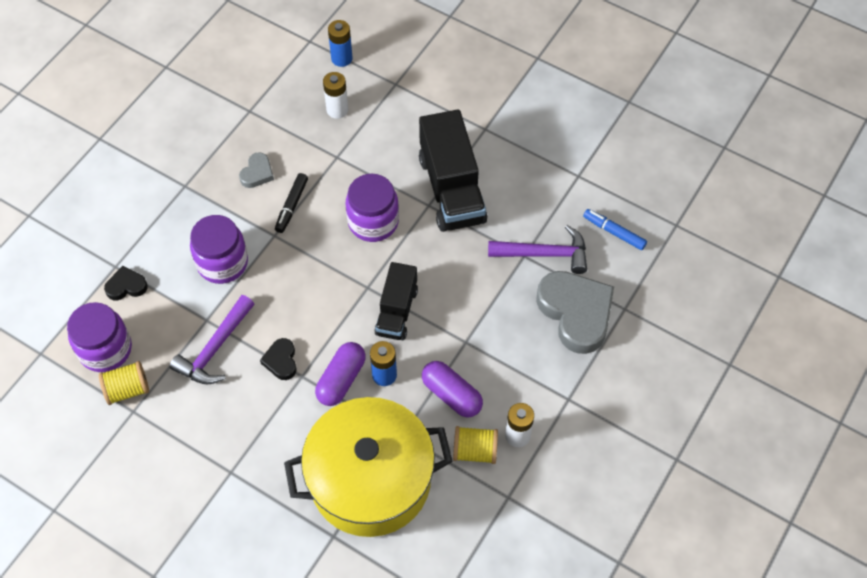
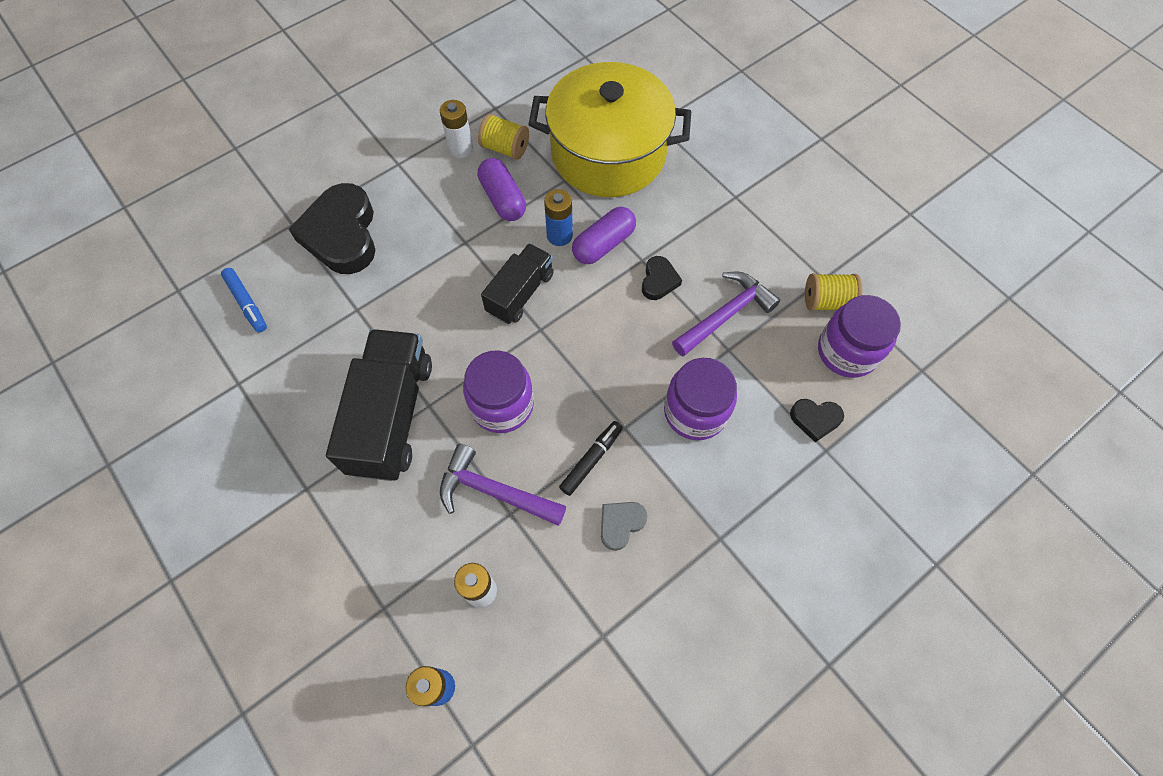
camera: 160 degrees left, 5 degrees up
(544, 254) = (334, 304): purple hammer -> purple hammer (494, 491)
(576, 313) = (342, 234): grey heart -> black heart

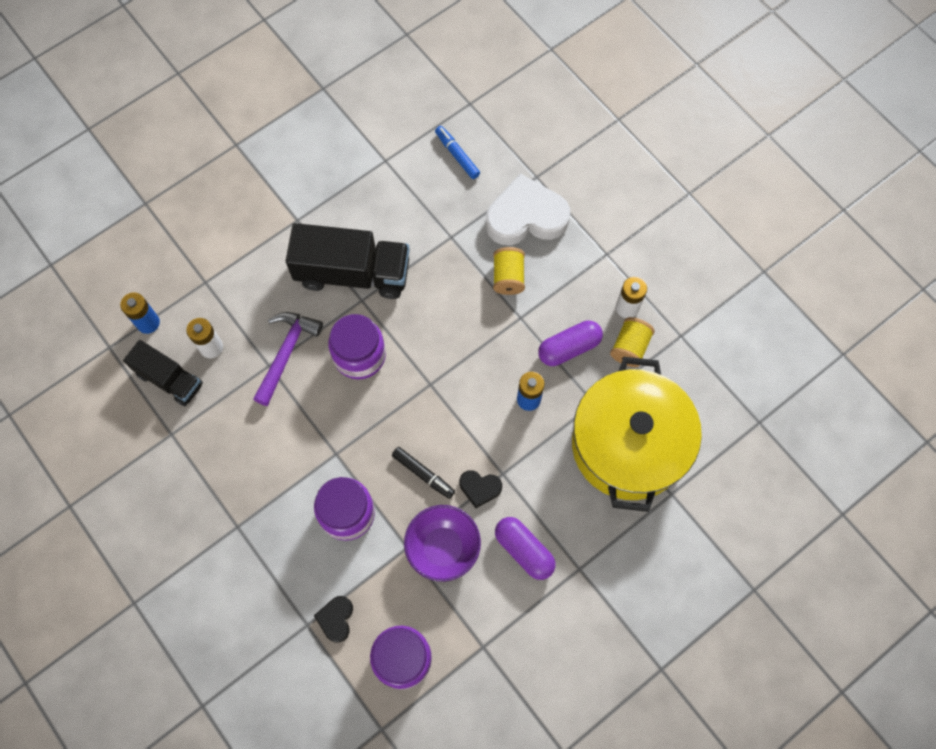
camera: 90 degrees right, 5 degrees up
(247, 303) = (457, 155): blue marker -> blue marker turned 90 degrees clockwise
(342, 234) = (526, 217): black heart -> white heart
(520, 293) = (466, 366): black truck -> black truck (169, 379)
(591, 460) = (308, 426): black marker -> black marker (423, 474)
(603, 244) = (519, 439): purple capsule -> purple capsule (524, 550)
(620, 524) = (254, 449): grey heart -> none
(726, 315) = (443, 548): purple hammer -> purple bowl
(826, 301) = (457, 647): yellow spool -> yellow spool (508, 277)

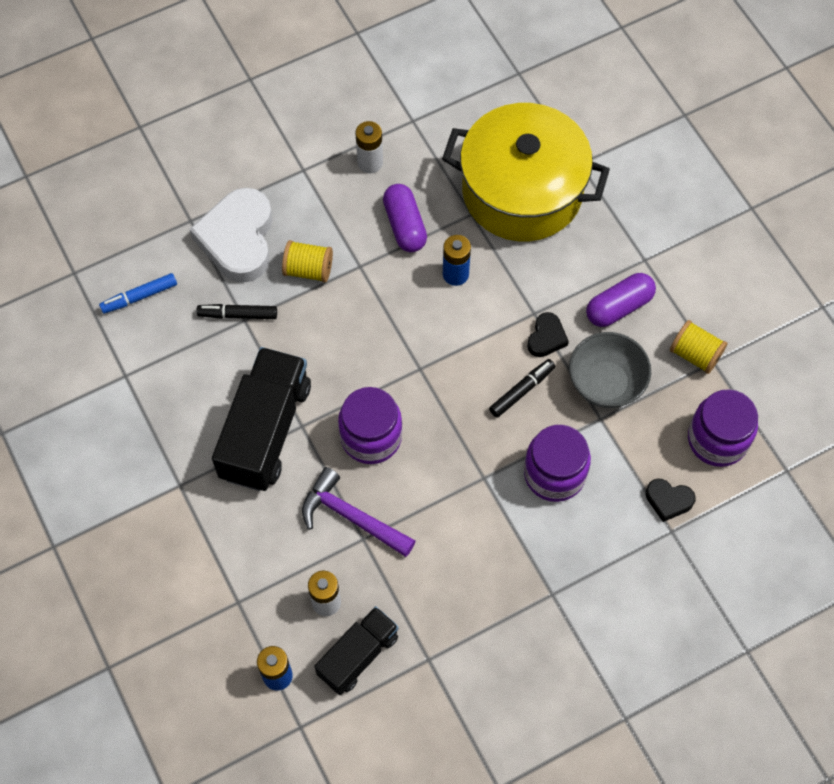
camera: 80 degrees left, 5 degrees down
(443, 548) = (605, 383): purple bowl -> grey bowl
(454, 231) = (238, 315): none -> black marker
(629, 347) = (416, 169): yellow spool -> yellow spool (695, 354)

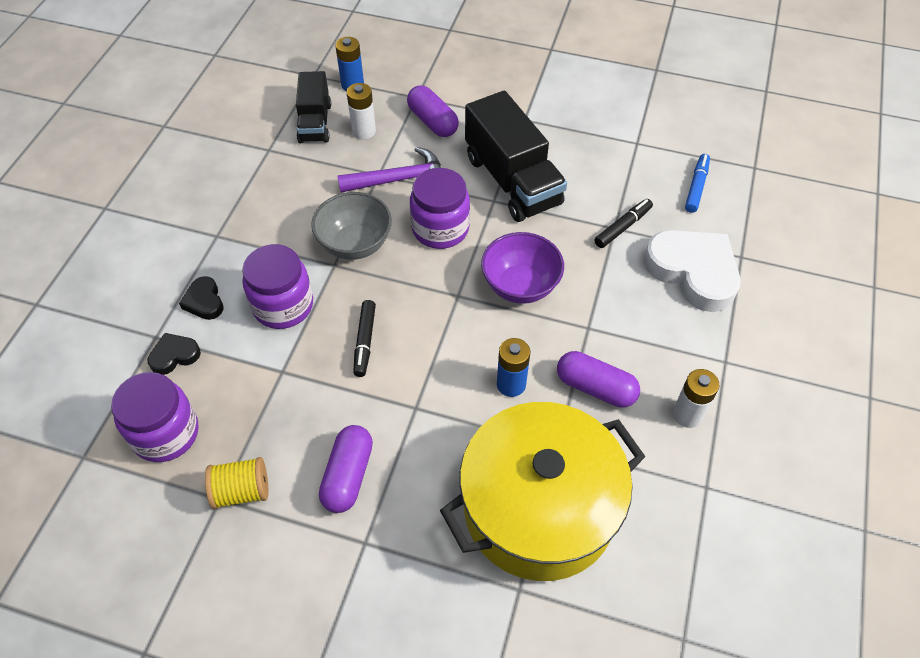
camera: 135 degrees right, 10 degrees down
(257, 557) = (432, 121): none -> purple capsule
(308, 269) = (619, 294): yellow spool -> none
(368, 336) = (520, 286): none -> purple bowl
(546, 337) = (385, 397): black heart -> black heart (204, 301)
(605, 383) = (301, 401): grey bowl -> grey bowl (355, 244)

